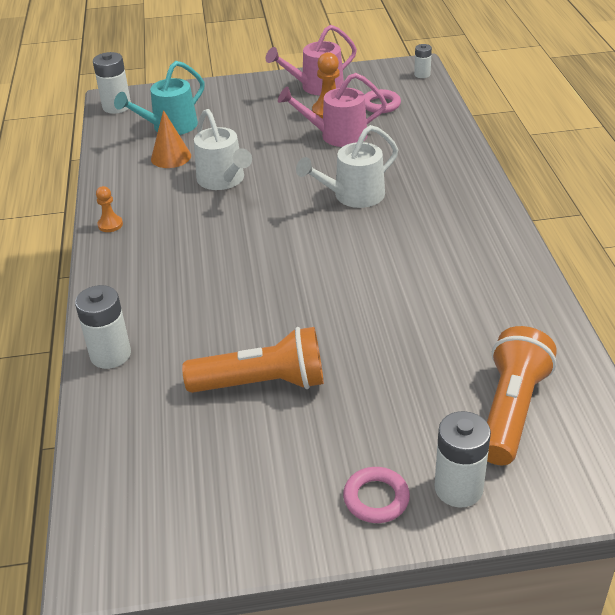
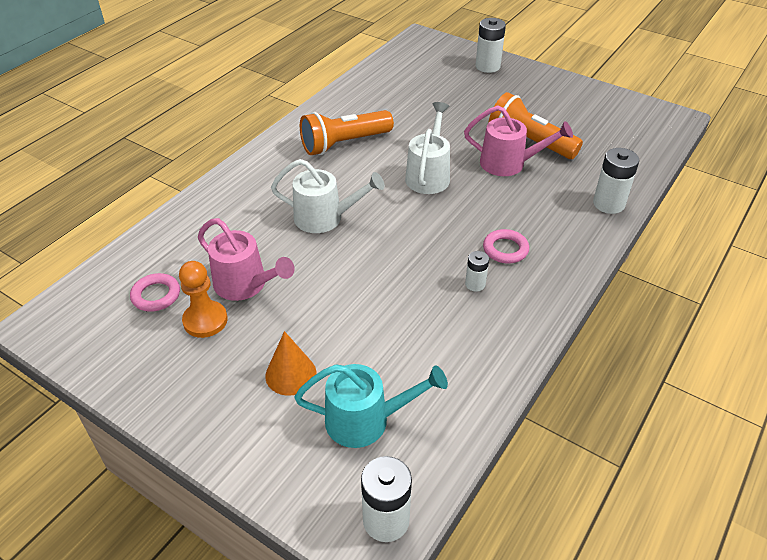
camera: 140 degrees left, 5 degrees up
(110, 225) = (535, 314): orange pawn -> none
(171, 157) = (410, 366): orange cone -> orange cone (291, 374)
(223, 180) = (396, 300): white watering can -> white watering can (429, 175)
(316, 87) = (159, 369): pink watering can -> pink watering can (509, 164)
(376, 498) = (526, 79): pink ring -> pink ring (505, 249)
(422, 74) = (57, 308): white battery -> white battery (475, 284)
(511, 410) = (426, 74): orange flashlight -> orange flashlight (344, 143)

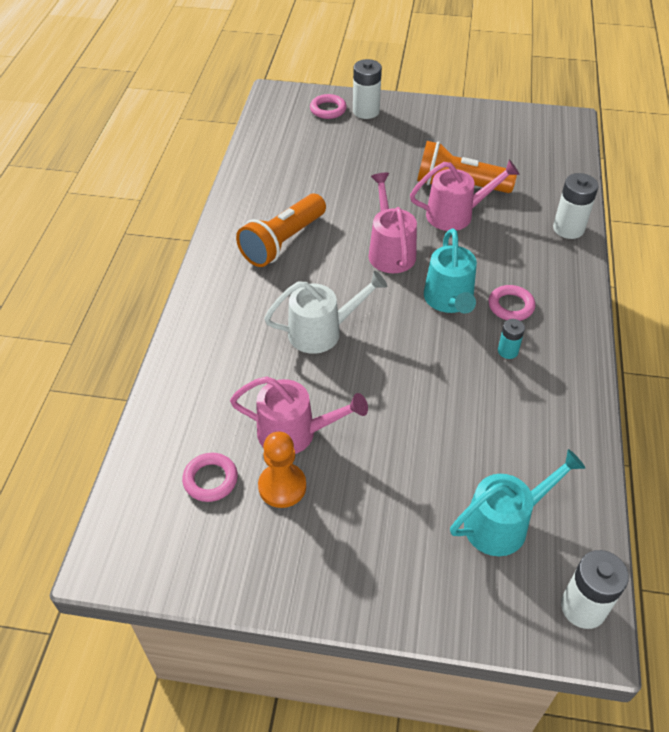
camera: 25 degrees left, 5 degrees up
(291, 374) = (405, 507): orange cone -> none
(429, 175) = (390, 250): white watering can -> pink watering can
(452, 228) = (449, 301): none -> turquoise watering can
(456, 58) = (328, 109): none -> pink ring
(475, 284) = (507, 351): white battery -> turquoise battery

